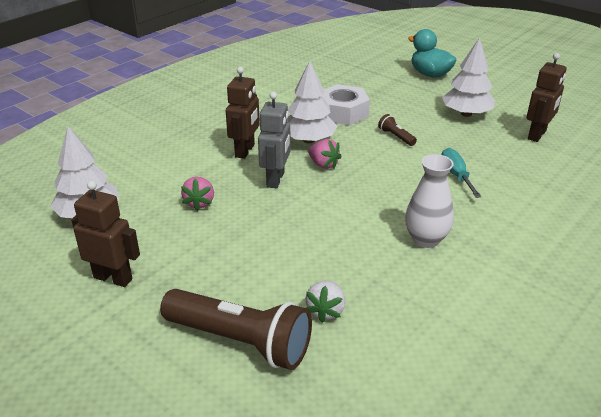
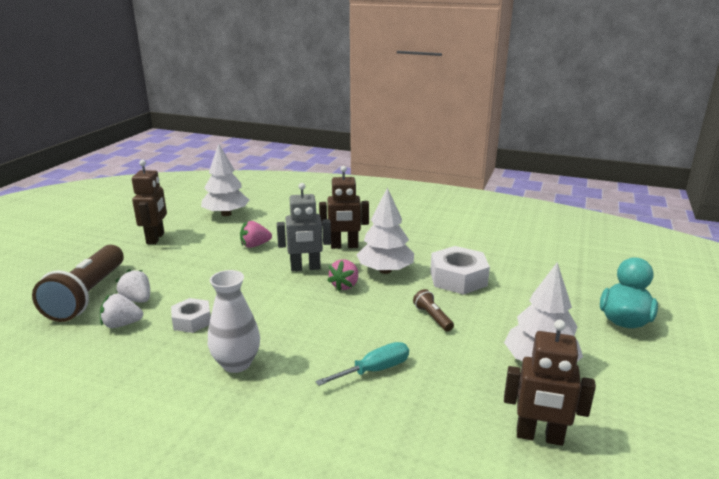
camera: 70 degrees right, 10 degrees down
(276, 298) = (137, 300): none -> white strawberry
(342, 260) = (192, 321): none -> white nut
(396, 137) = (432, 317): brown flashlight -> brown flashlight turned 60 degrees counterclockwise

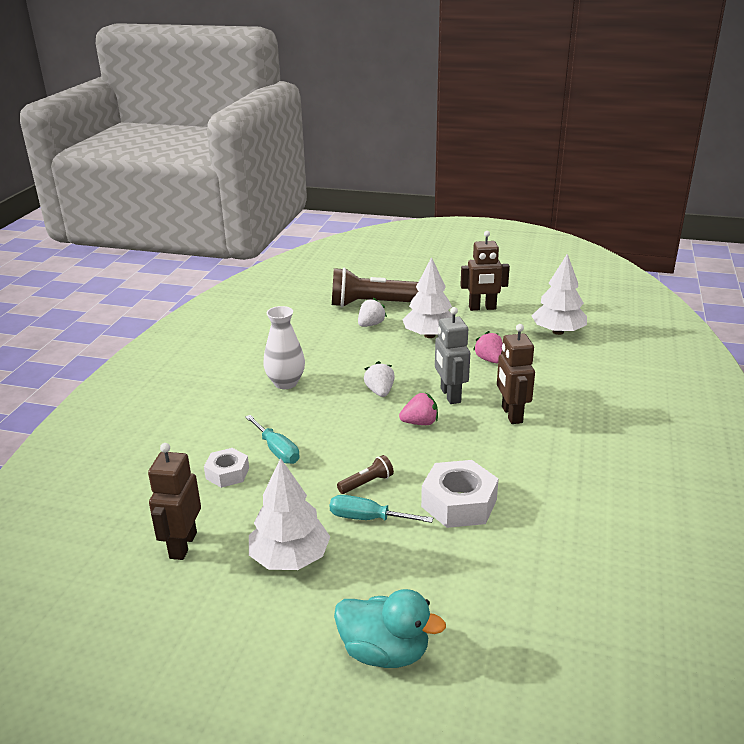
camera: 85 degrees right, 5 degrees up
(122, 324) = (334, 327): white strawberry -> white strawberry (380, 392)
(192, 321) = (343, 353): white nut -> white nut (227, 473)
(345, 285) = (420, 423): pink strawberry -> pink strawberry turned 150 degrees clockwise
(385, 270) = (461, 447): white tree -> white tree (429, 335)
(481, 320) = (367, 518): none -> turquoise screwdriver

